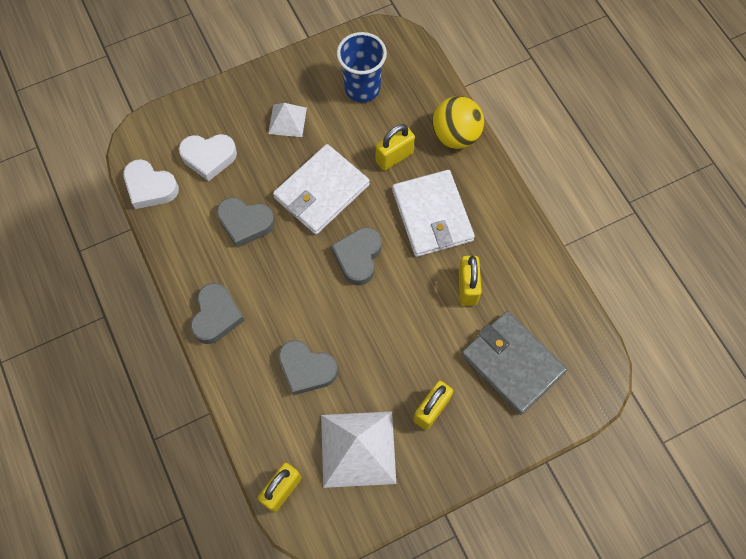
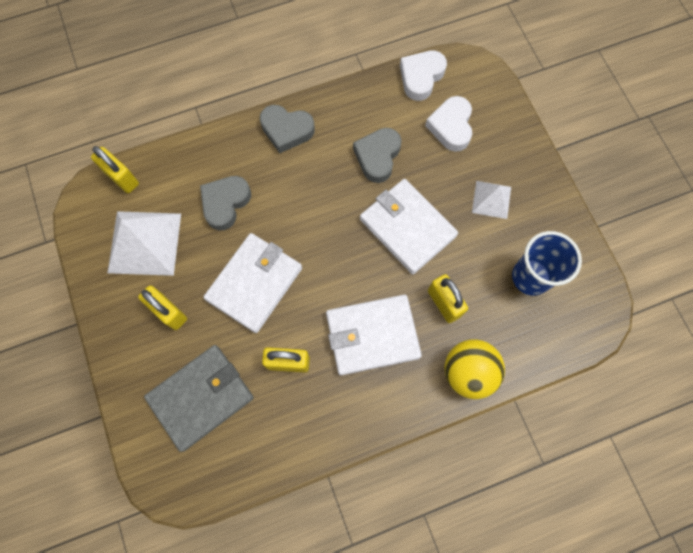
camera: 95 degrees right, 5 degrees up
(358, 257) = (332, 257): grey heart -> none
(392, 327) = (255, 283): none -> white wallet

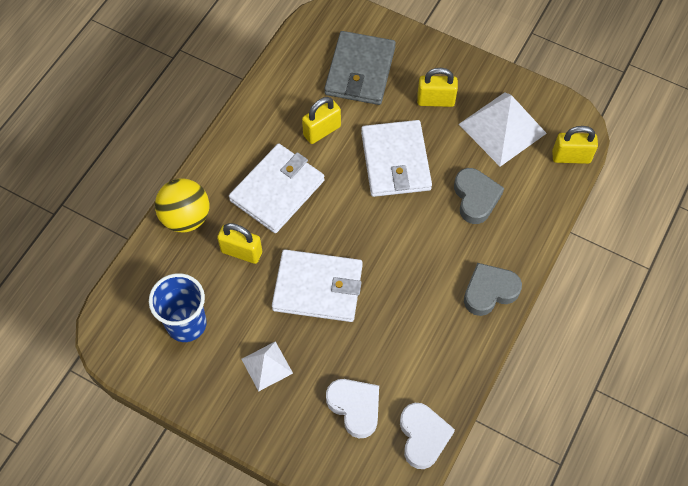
camera: 140 degrees right, 10 degrees down
(377, 157) = (394, 328): grey heart -> none

